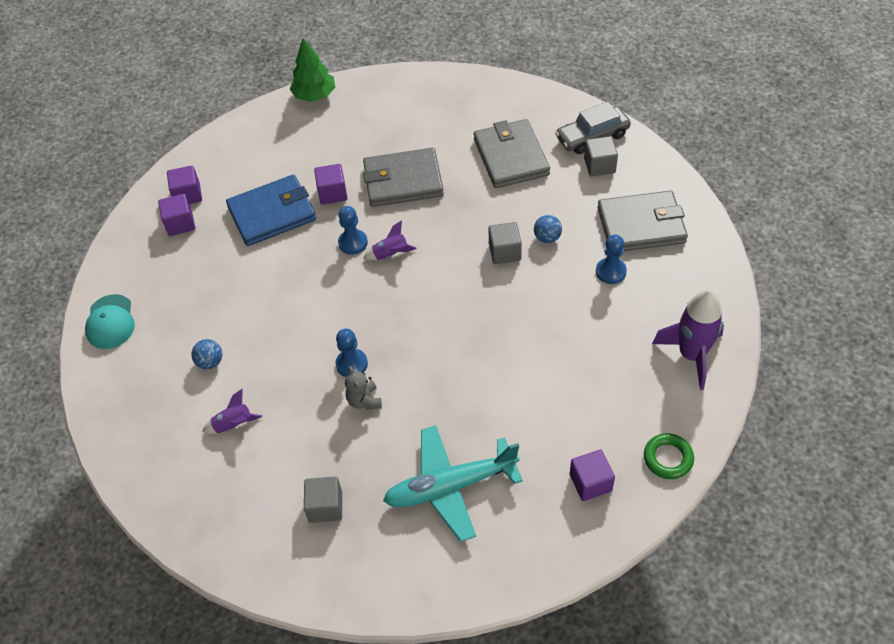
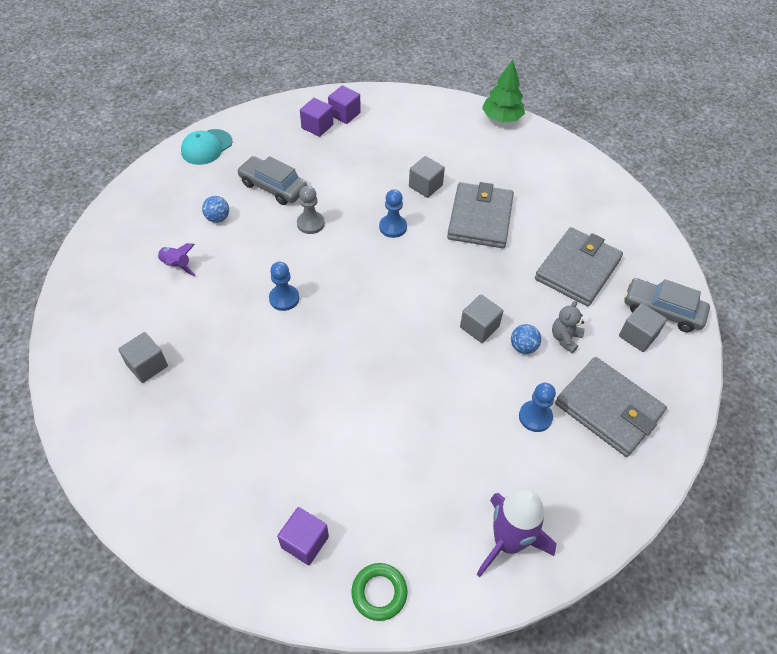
camera: 45 degrees right, 0 degrees up
(218, 299) = (273, 187): none -> grey car
(272, 213) = (373, 166): blue wallet -> none
(289, 297) = (310, 223): none -> grey pawn
(332, 193) = (425, 186): purple cube -> grey cube
(364, 400) = (258, 328): grey teddy bear -> grey teddy bear (565, 338)
(390, 254) = (404, 256): purple rocket -> none
(403, 181) = (480, 218): grey wallet -> grey wallet turned 60 degrees clockwise
(450, 486) = (224, 437): turquoise plane -> none

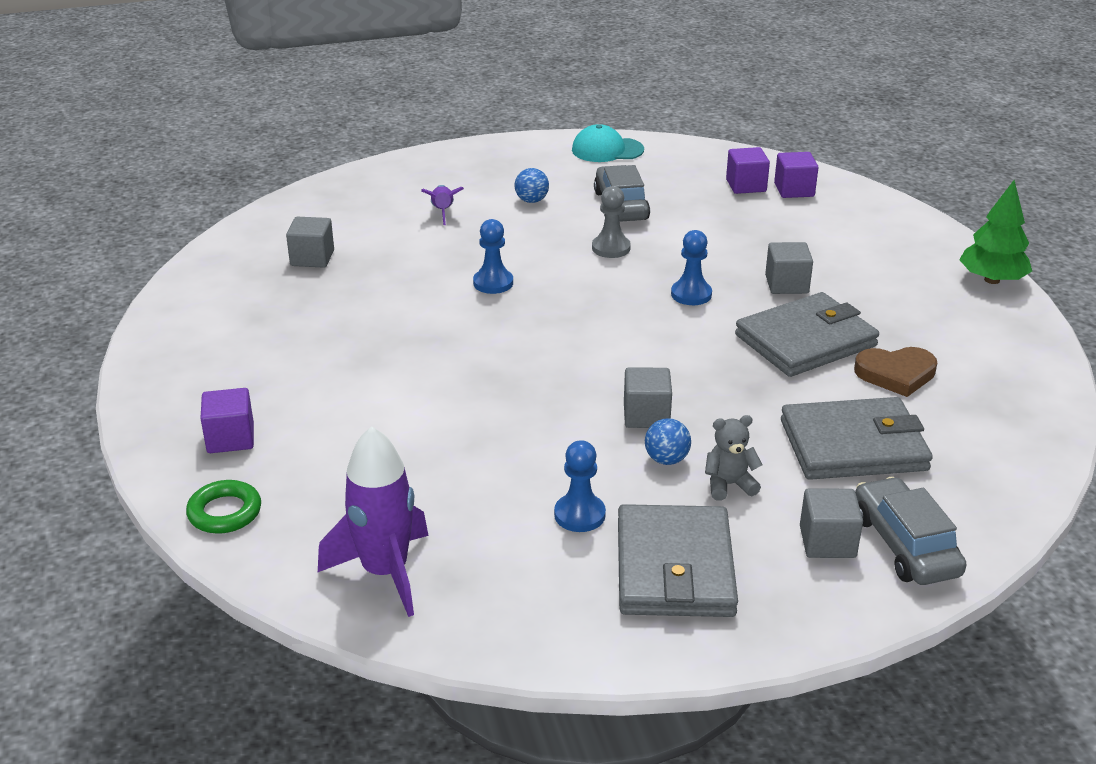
camera: 50 degrees right, 20 degrees down
(539, 210) = (896, 374): none -> brown heart

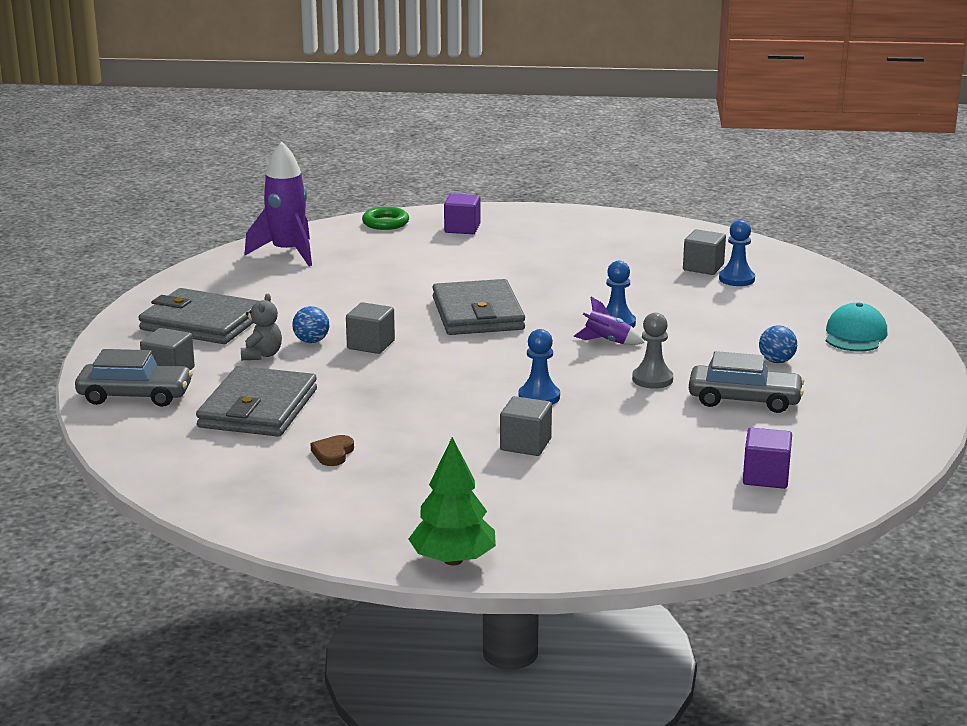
camera: 110 degrees right, 10 degrees down
(443, 212) = (769, 321): purple rocket -> purple rocket (607, 341)
(579, 515) = (282, 306): blue pawn -> blue pawn (736, 279)
(607, 150) = (896, 418): turquoise cap -> turquoise cap (855, 335)
(794, 190) = (740, 503): purple cube -> none
(805, 340) = (420, 428): grey wallet -> grey wallet (478, 314)
(896, 374) = (333, 453): brown heart -> brown heart, size x0.62

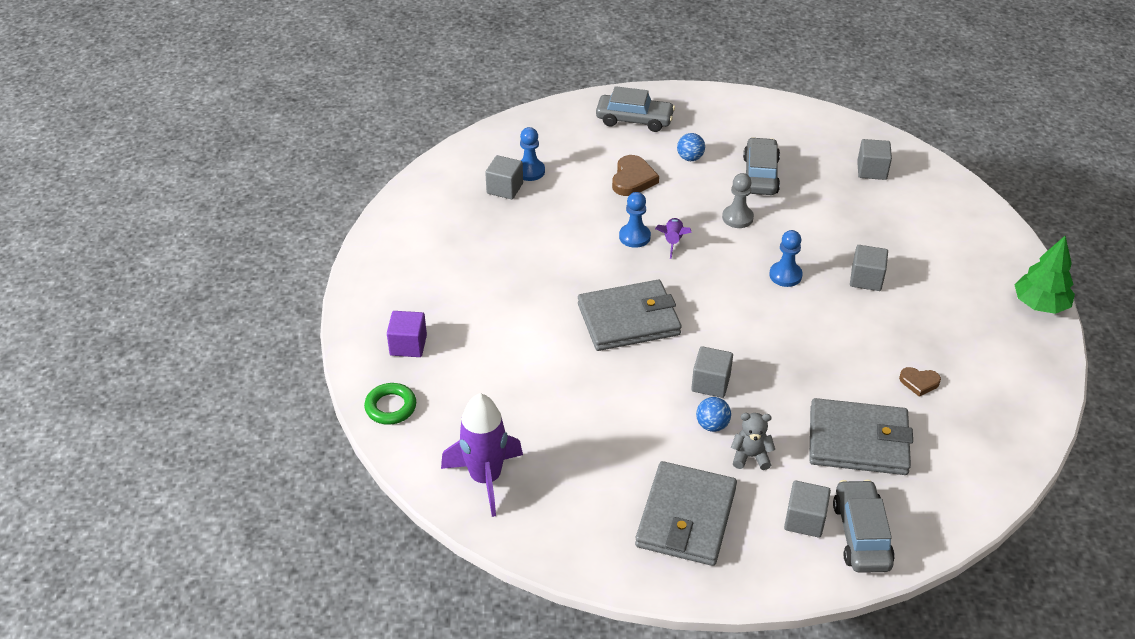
camera: 95 degrees left, 20 degrees up
(727, 328) = (633, 179): none -> brown heart
(765, 477) = (871, 170): purple cube -> grey cube
(855, 335) = (634, 120): turquoise cap -> grey car

